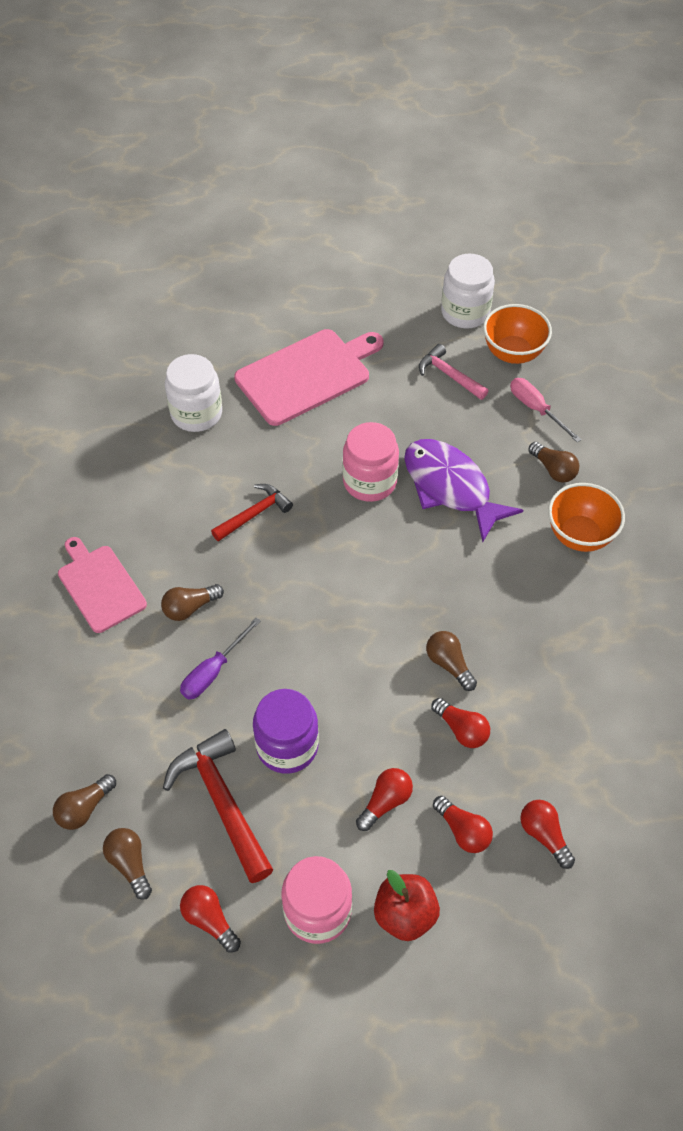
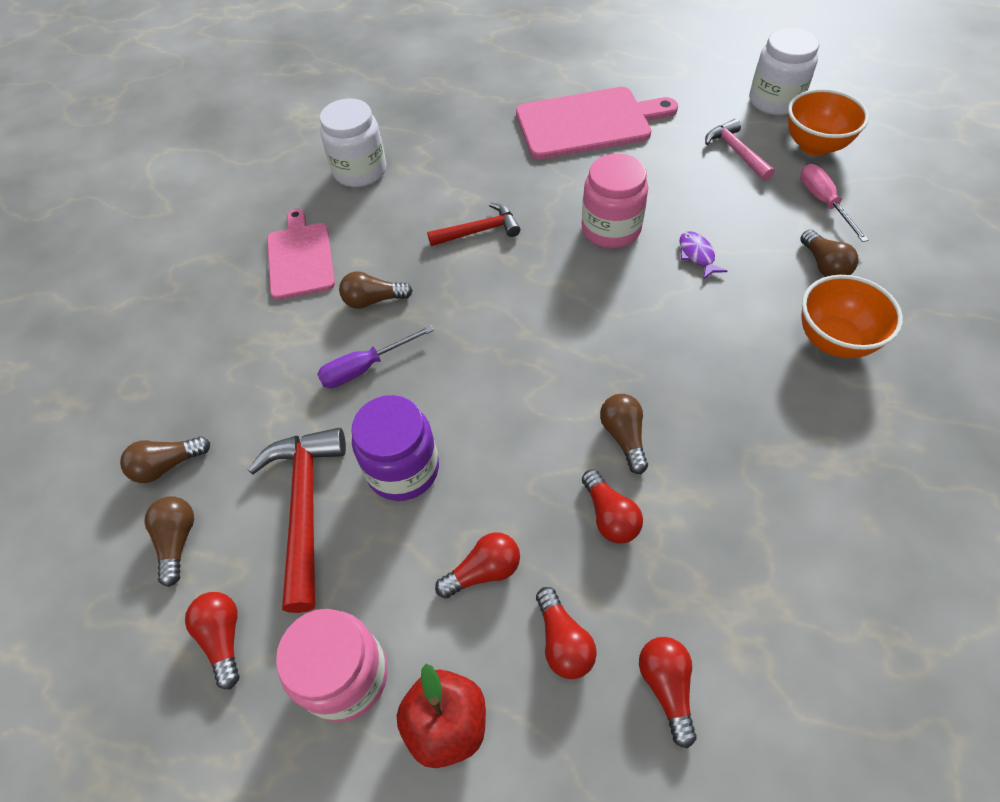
camera: 25 degrees right, 0 degrees up
(196, 413) = (466, 133): white jar -> white jar (360, 171)
(450, 487) = (697, 255): purple fish -> purple fish, size x0.41

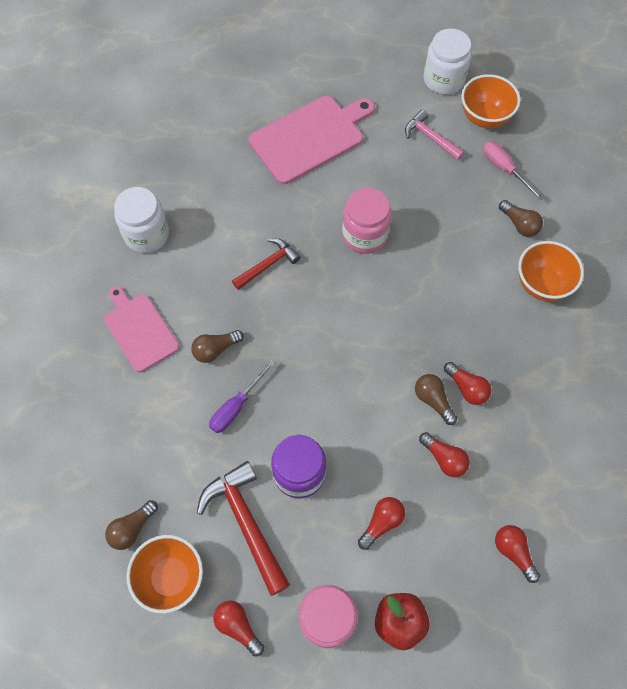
camera: 25 degrees left, 10 degrees up
(178, 541) = (171, 577): brown light bulb -> orange bowl
(563, 641) = (446, 548): red light bulb -> red light bulb (467, 388)
(697, 255) = (433, 240): purple fish -> none

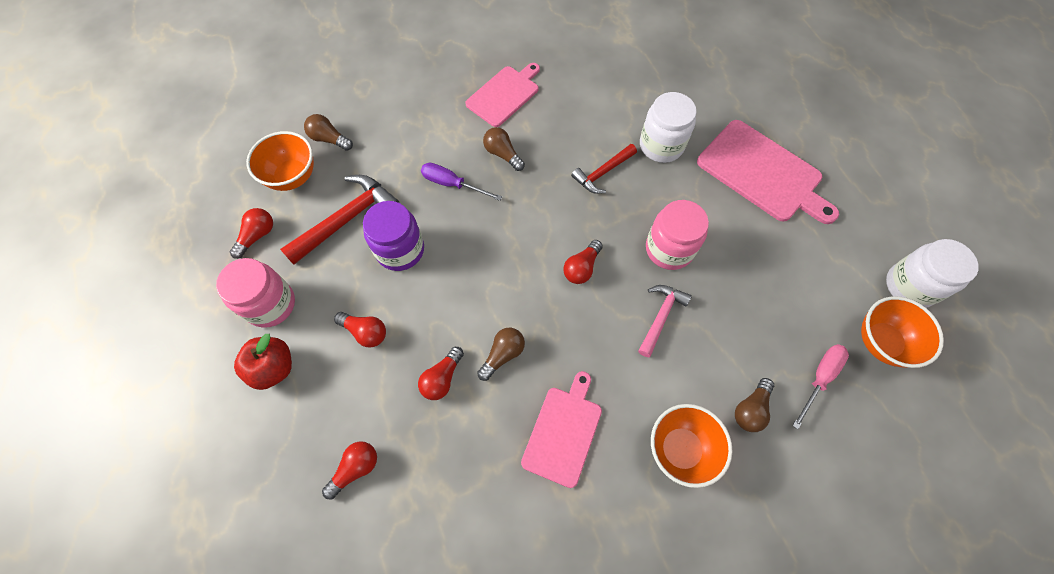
camera: 75 degrees right, 0 degrees up
(147, 234) = (598, 73): white jar -> white jar (661, 145)
(268, 265) = (602, 173): red hammer -> red hammer turned 105 degrees clockwise
(431, 138) = (822, 288): pink hammer -> pink hammer (661, 317)
(467, 388) = (525, 386): red light bulb -> red light bulb (581, 268)
(512, 368) = (563, 432): none -> pink cutting board

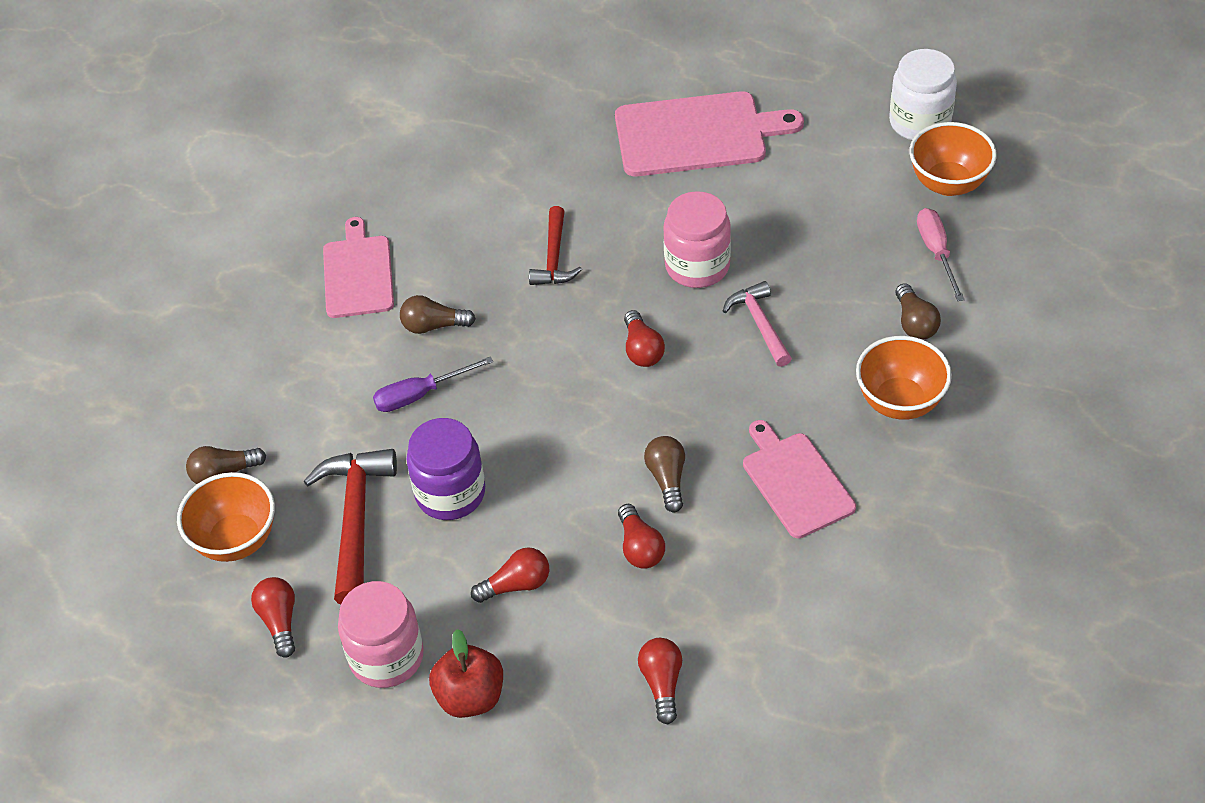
camera: 45 degrees left, 15 degrees down
(661, 145) = (577, 188): white jar -> none

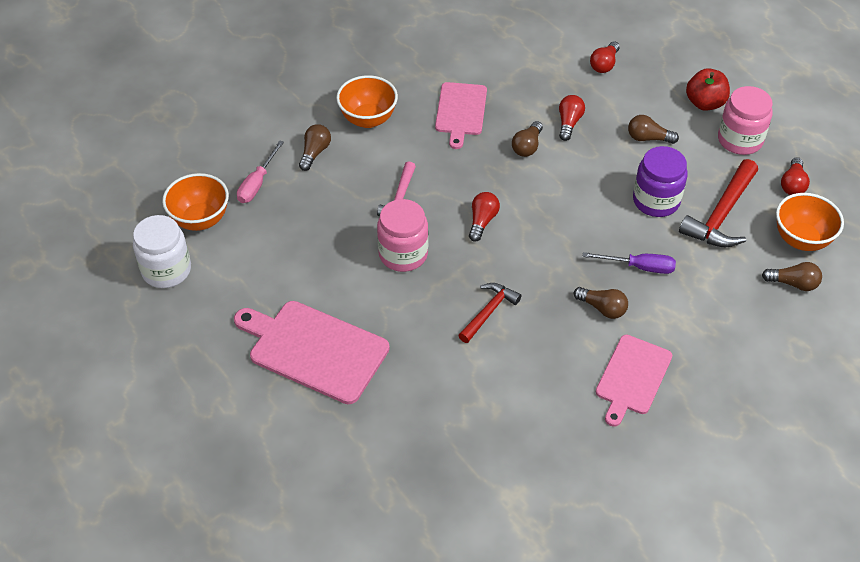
camera: 150 degrees left, 0 degrees up
(516, 585) = (648, 138): red light bulb -> brown light bulb

